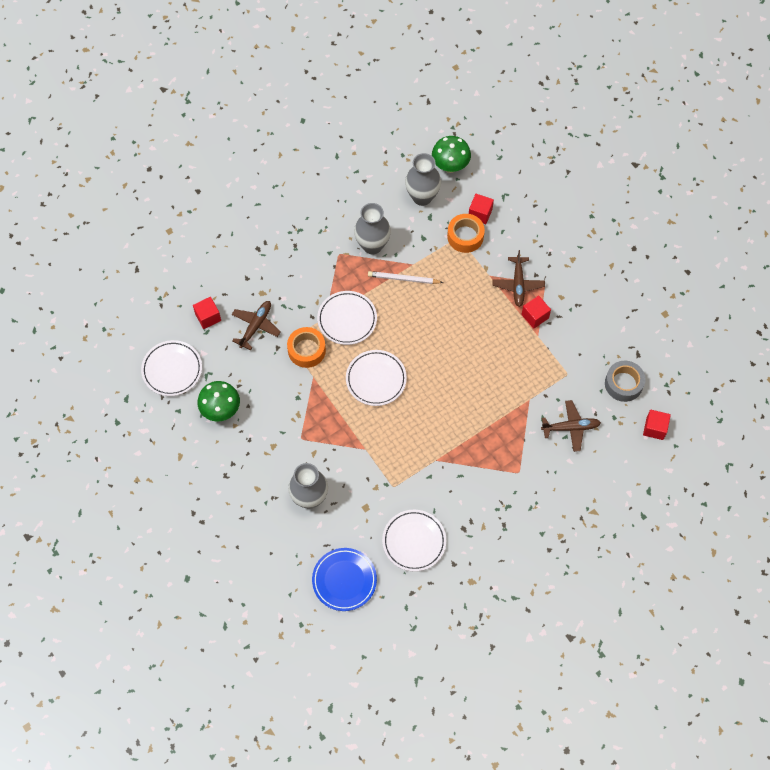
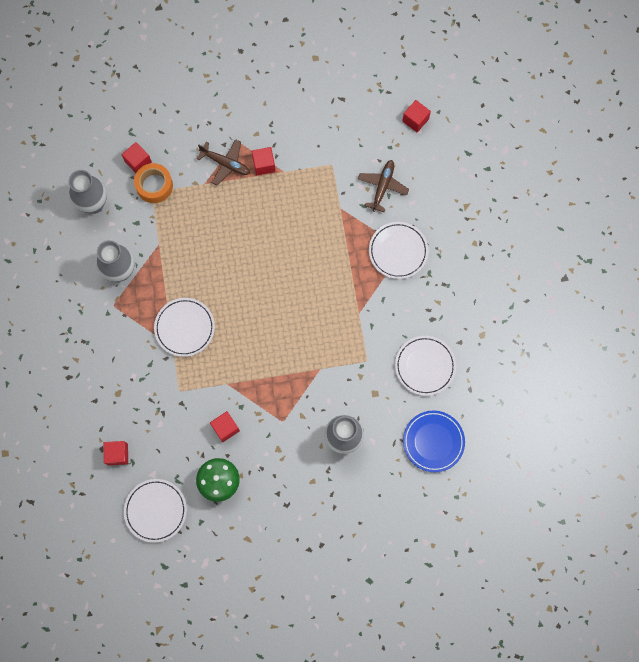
camera: 65 degrees left, 10 degrees up
(256, 326) = (149, 414): brown plane -> none
(272, 393) = (225, 428): none -> red cube
(306, 350) = (197, 378): orange tape -> none
(376, 379) = (257, 329): white plate -> white plate (398, 251)
(403, 279) = (169, 259): white pencil -> none
(450, 166) = (75, 164): green mushroom -> none
(623, 384) = (363, 124): grey tape -> none

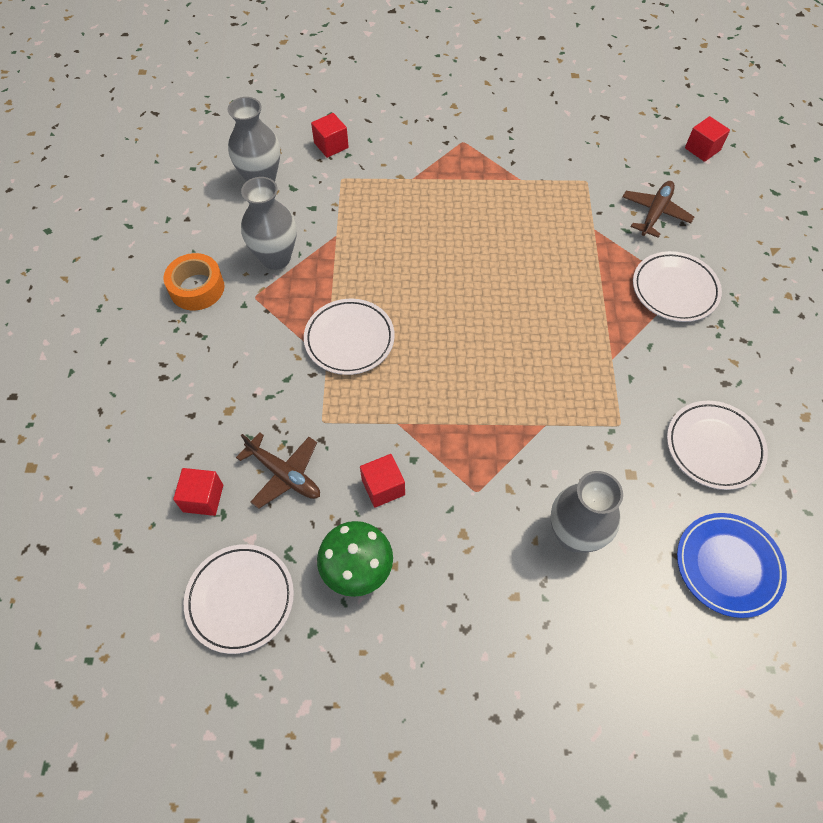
camera: 10 degrees right, 15 degrees down
(154, 185) = (346, 172): orange tape -> orange tape (197, 288)
(225, 163) = (444, 161): brown plane -> brown plane (284, 474)
(264, 164) = (495, 169): red cube -> none

